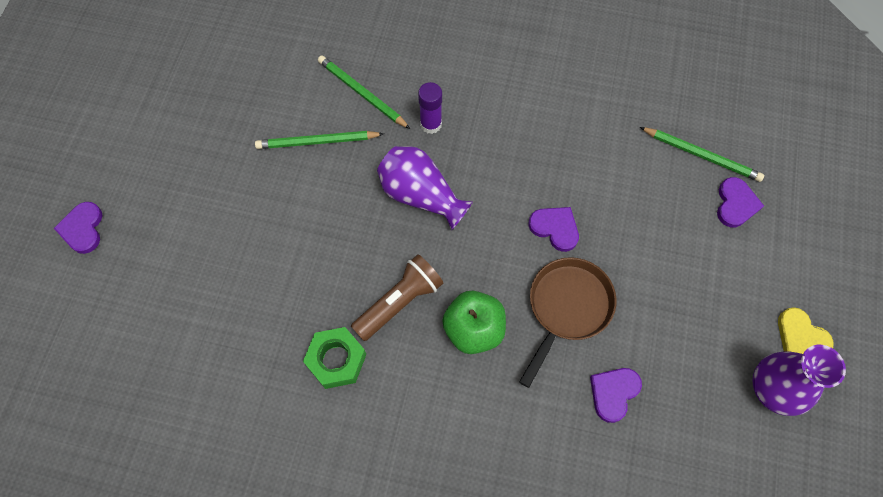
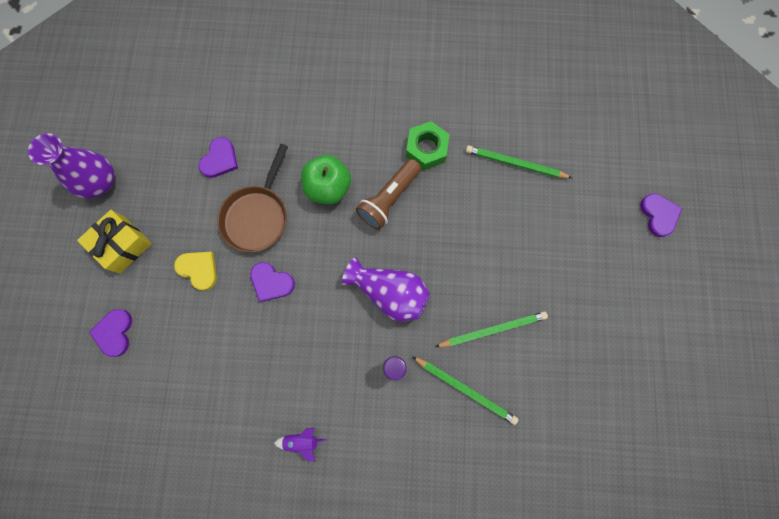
camera: 170 degrees right, 10 degrees up
(535, 76) = (302, 440): none -> purple rocket
(702, 155) = (141, 378): green pencil -> green pencil (515, 164)
(735, 300) = (123, 245): none -> yellow gift
(801, 336) = (74, 225): yellow heart -> yellow heart (199, 269)

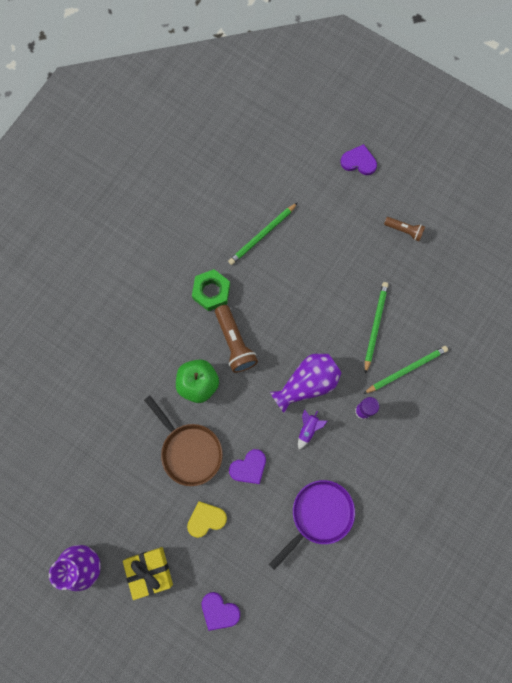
camera: 60 degrees left, 0 degrees up
(220, 159) = (123, 456): purple heart -> none
(259, 380) = (319, 515): none -> purple pan
(302, 440) = (379, 506): purple rocket -> purple rocket (308, 429)
(616, 304) = (404, 230): none -> brown flashlight

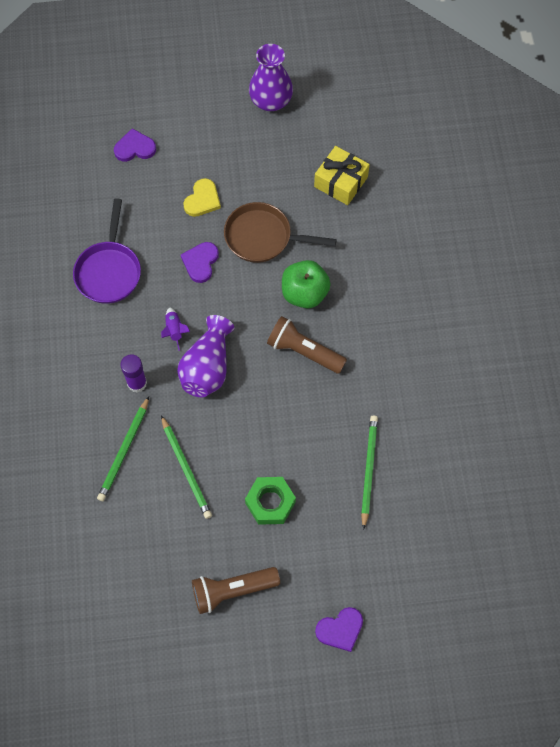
camera: 140 degrees right, 10 degrees down
(149, 571) = (214, 134): yellow gift -> yellow gift (341, 182)
(211, 292) = (366, 379): green nut -> green nut (270, 503)
(404, 230) = (232, 590): brown flashlight -> brown flashlight, size x1.65

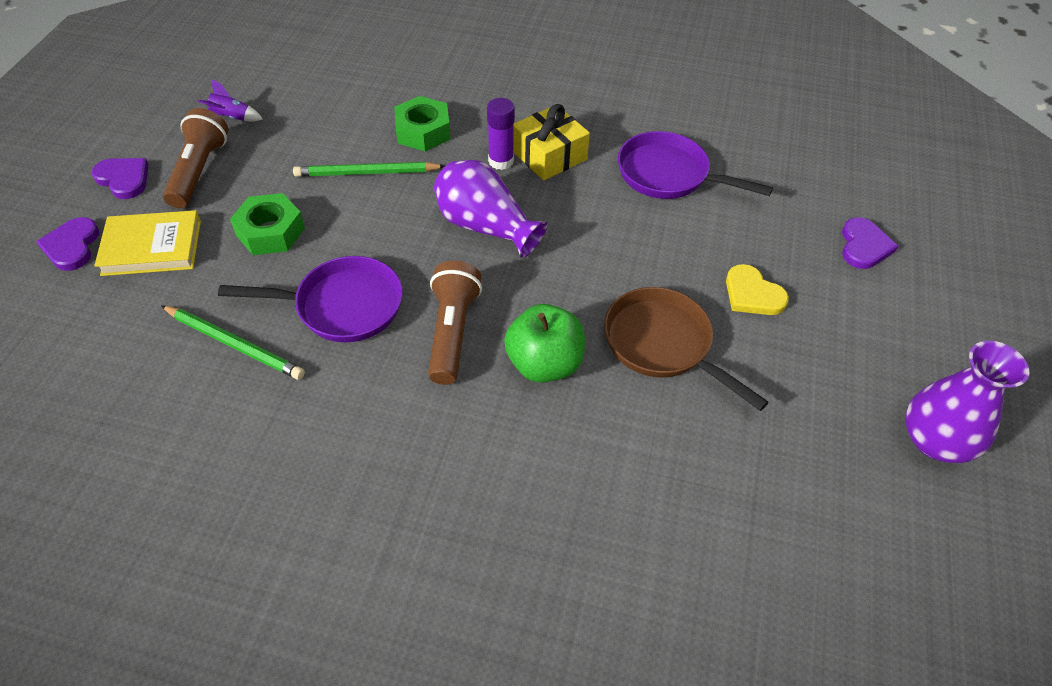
camera: 110 degrees right, 15 degrees down
(124, 451) = (423, 131): green pencil -> green nut
(174, 330) = (554, 211): purple rocket -> purple rocket (232, 118)
(200, 262) = (646, 263): purple heart -> purple heart (124, 179)
(263, 237) = (662, 344): brown pan -> brown pan turned 75 degrees counterclockwise
(303, 351) = (452, 332): brown flashlight -> brown flashlight turned 45 degrees counterclockwise
(312, 423) = (342, 306): none -> purple pan
(318, 573) = (152, 247): none -> yellow book
(341, 182) = (736, 487): yellow gift -> yellow gift (549, 155)

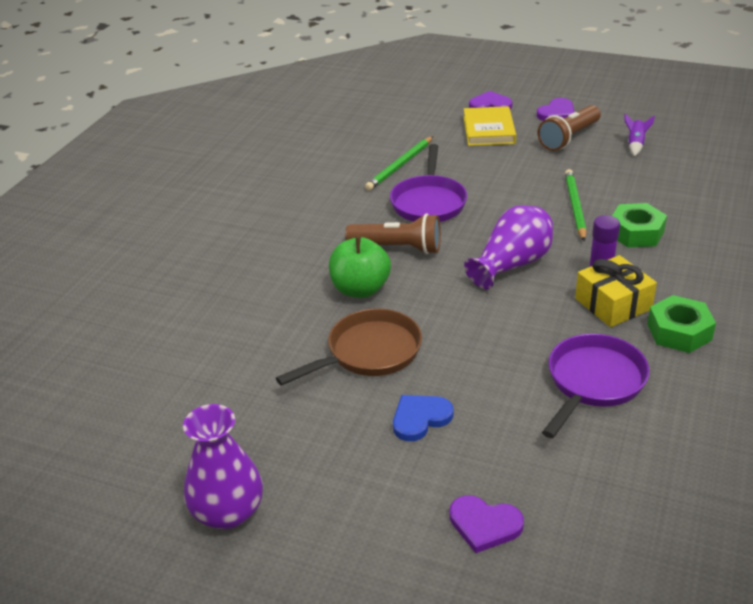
camera: 100 degrees right, 15 degrees down
(199, 171) = (569, 138): brown flashlight -> brown flashlight turned 120 degrees clockwise
(270, 232) = (504, 170): green nut -> green nut (679, 332)
(752, 294) = (420, 418): yellow heart -> blue heart

